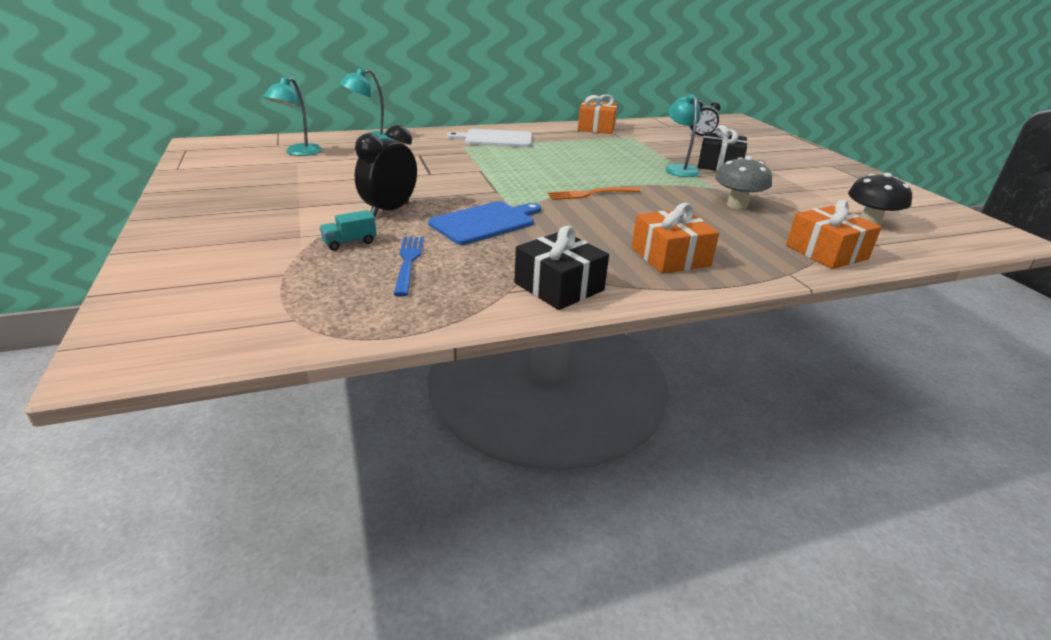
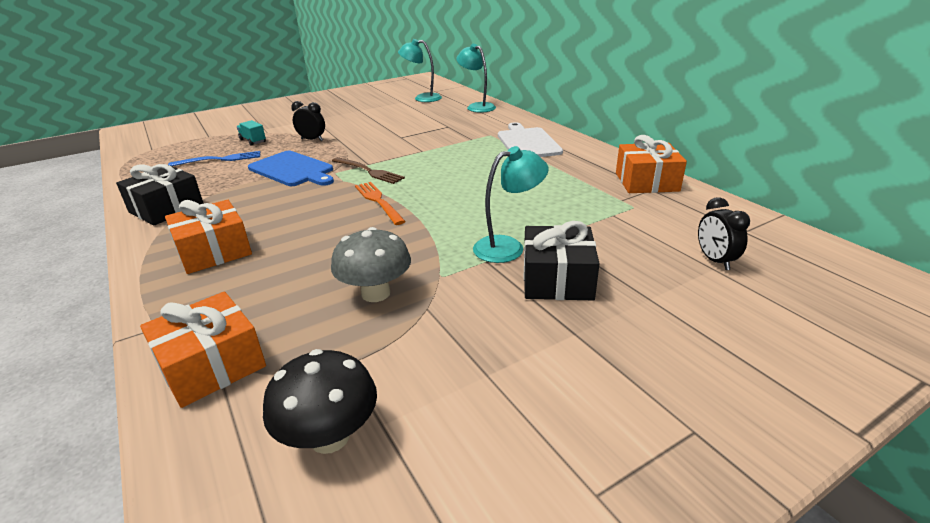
camera: 80 degrees right, 0 degrees up
(389, 210) = (312, 140): black clock -> black clock, size x0.63
(518, 192) = (369, 171): none -> brown fork

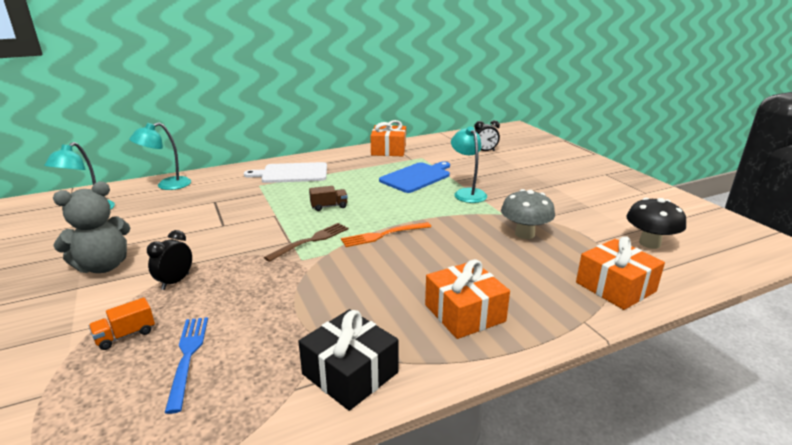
camera: 85 degrees left, 5 degrees down
(253, 141) = (125, 335): turquoise truck -> orange truck
(293, 170) = (275, 287): blue cutting board -> blue cutting board (417, 177)
(338, 119) = (103, 266): none -> grey teddy bear
(445, 169) = (329, 206): none -> brown truck
(557, 279) = (504, 184): black gift -> none

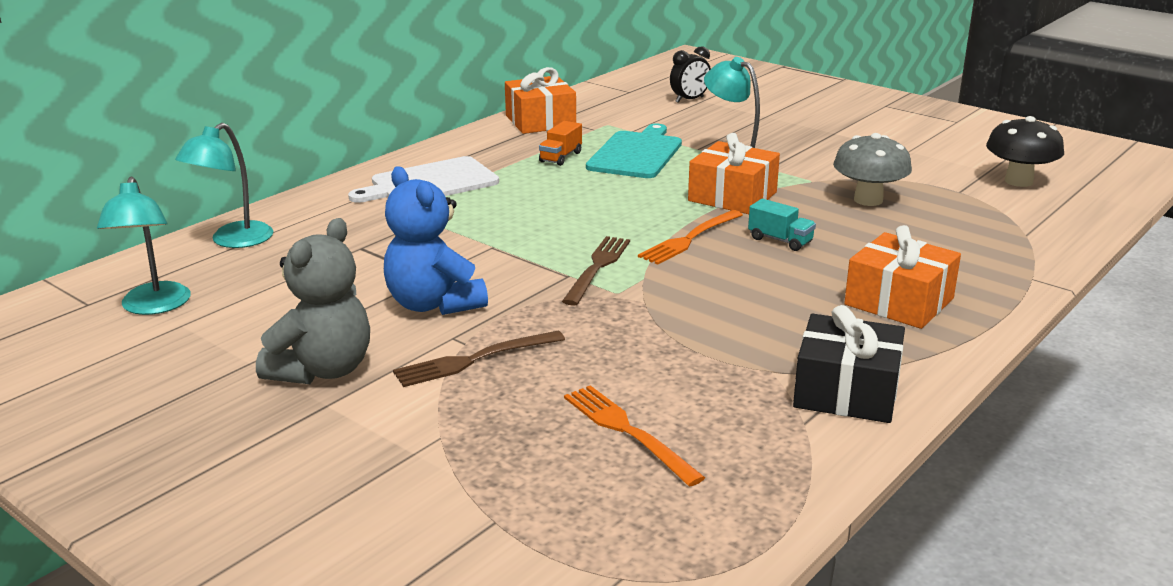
camera: 25 degrees left, 0 degrees up
(125, 335) = (503, 434): orange truck -> orange truck (560, 157)
(175, 281) = (473, 360): black clock -> brown fork
(187, 356) = (626, 431): blue fork -> orange fork
(203, 242) = (434, 304): none -> blue teddy bear
(329, 206) = (560, 218): brown truck -> none
(417, 177) = (636, 154): blue cutting board -> turquoise cutting board
(436, 249) = (780, 240): none -> turquoise truck
(615, 287) = (1029, 236): orange gift -> orange gift (732, 196)

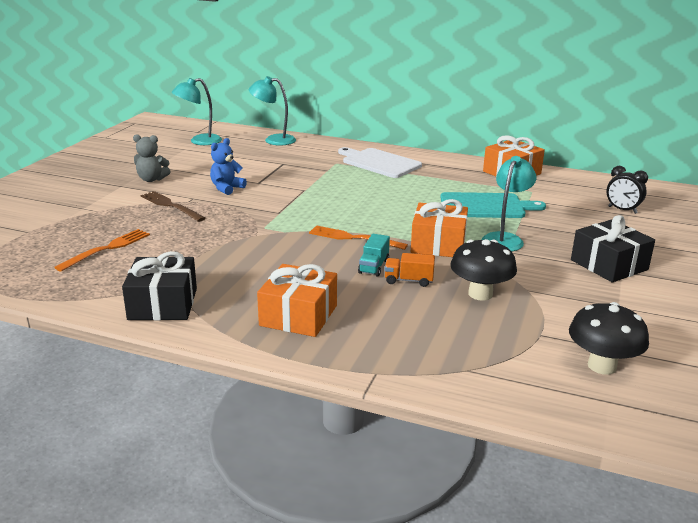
camera: 70 degrees right, 0 degrees up
(323, 370) = (151, 179): grey teddy bear -> grey teddy bear, size x0.64
(434, 304) = (226, 188): blue teddy bear -> blue teddy bear, size x0.64
(560, 157) = (454, 186): orange truck -> orange truck (408, 280)
(597, 267) = (294, 218): brown fork -> none
(819, 134) = (609, 265): none -> black gift
(868, 200) = (480, 294): grey mushroom -> black mushroom

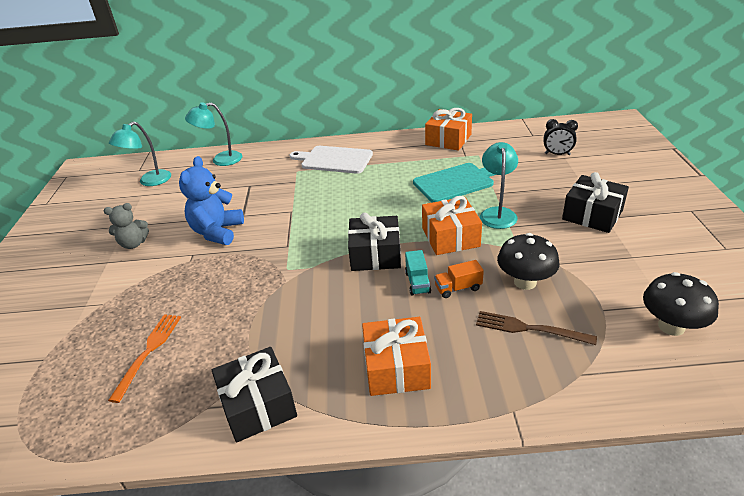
camera: 20 degrees left, 10 degrees up
(170, 206) = (176, 272): brown fork -> brown fork (528, 329)
(226, 188) = (217, 232): blue teddy bear -> blue teddy bear, size x1.57
(353, 238) = (375, 254): orange fork -> black gift

